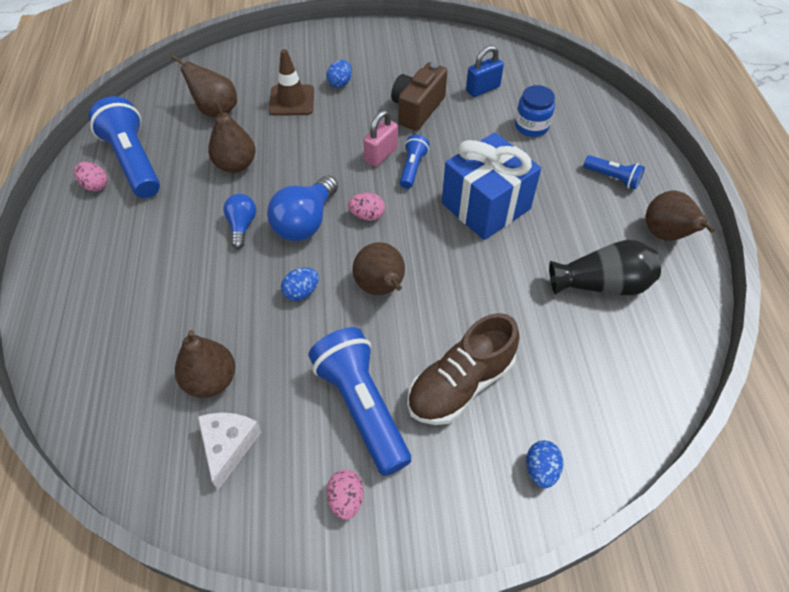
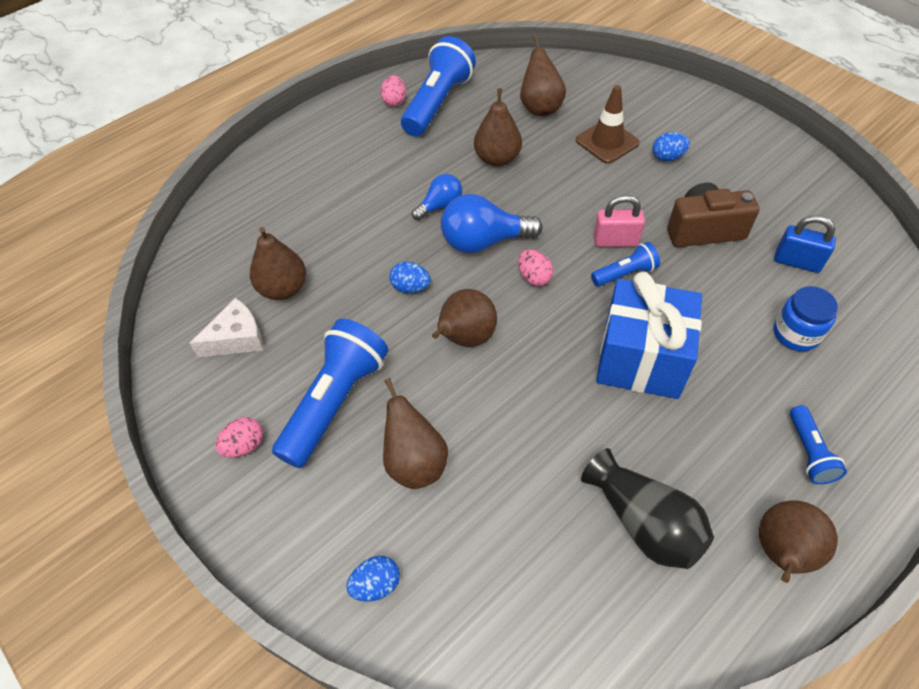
camera: 55 degrees right, 0 degrees up
(460, 384) = (415, 463): brown shoe -> brown pear

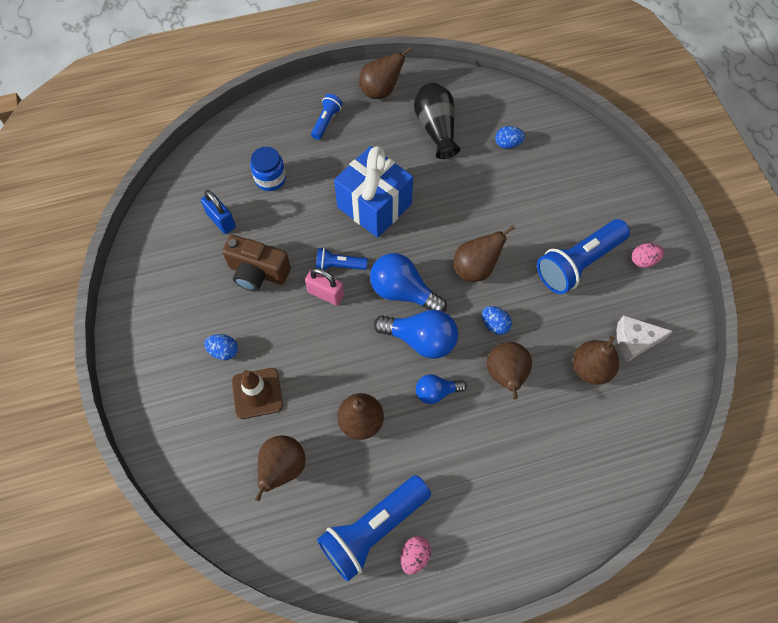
camera: 155 degrees left, 10 degrees up
(376, 585) = (587, 159): blue egg -> blue egg (507, 144)
(415, 463) = (543, 207): brown pear -> brown pear (506, 375)
(534, 277) = (403, 292): pink egg -> blue light bulb

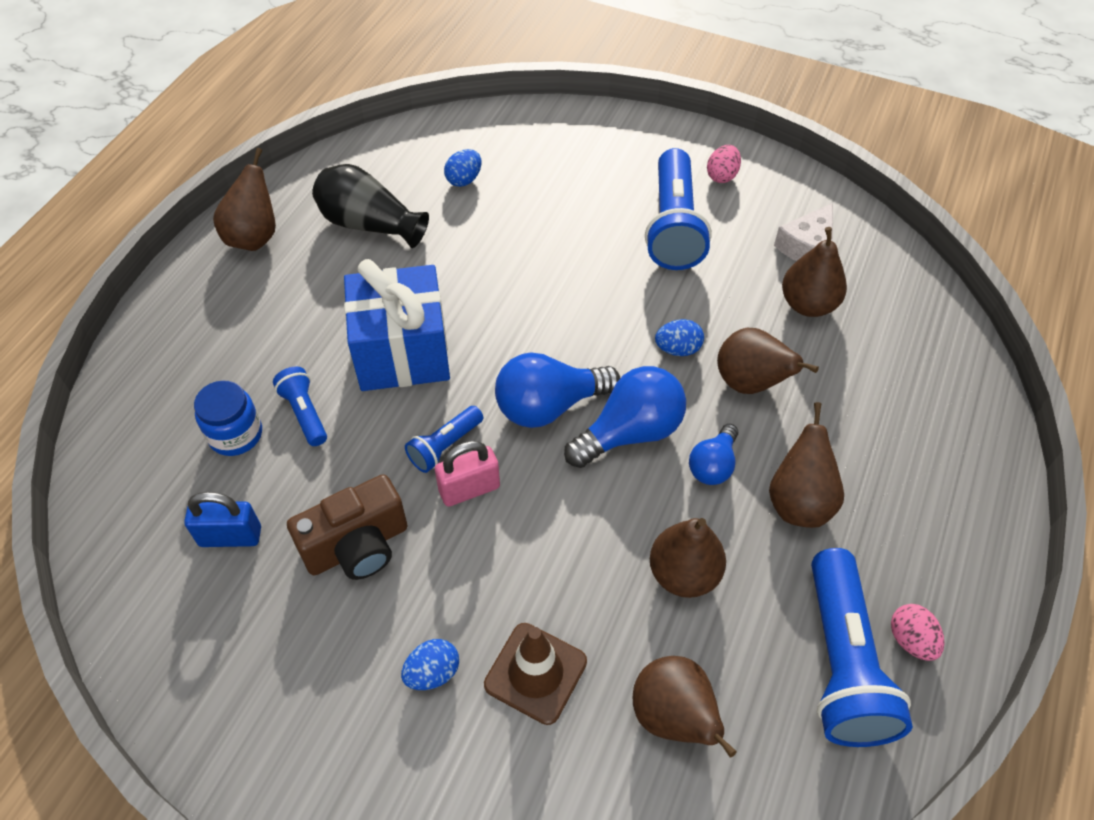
camera: 50 degrees left, 10 degrees down
(326, 121) = (227, 318): blue flashlight -> blue flashlight (304, 413)
(475, 268) = (589, 316): brown pear -> brown pear (799, 502)

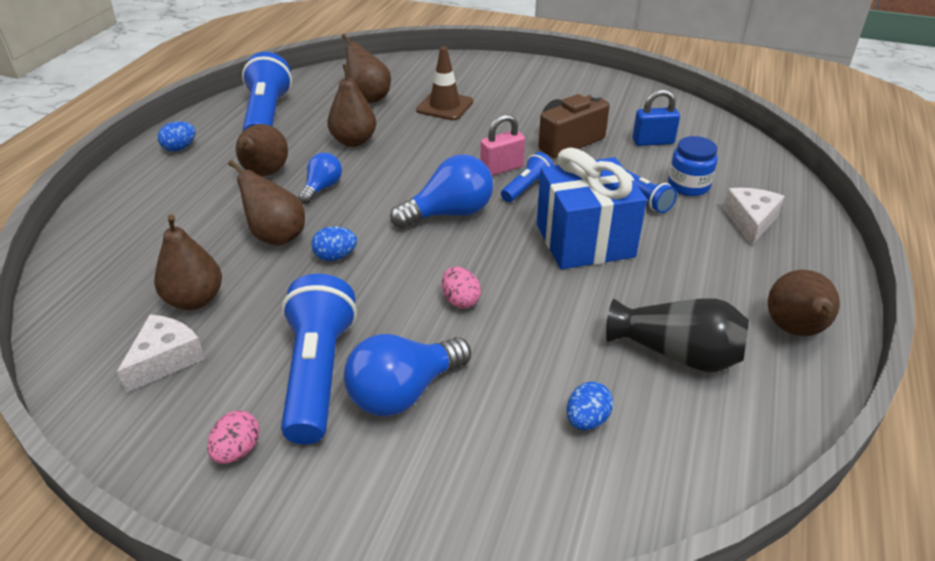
camera: 175 degrees right, 15 degrees down
(201, 368) = (750, 221): none -> white cheese
(432, 673) = (502, 104): blue egg -> blue egg (180, 148)
(630, 432) = (383, 202): blue light bulb -> blue light bulb (404, 392)
(911, 640) = (221, 125): pink egg -> pink egg (460, 300)

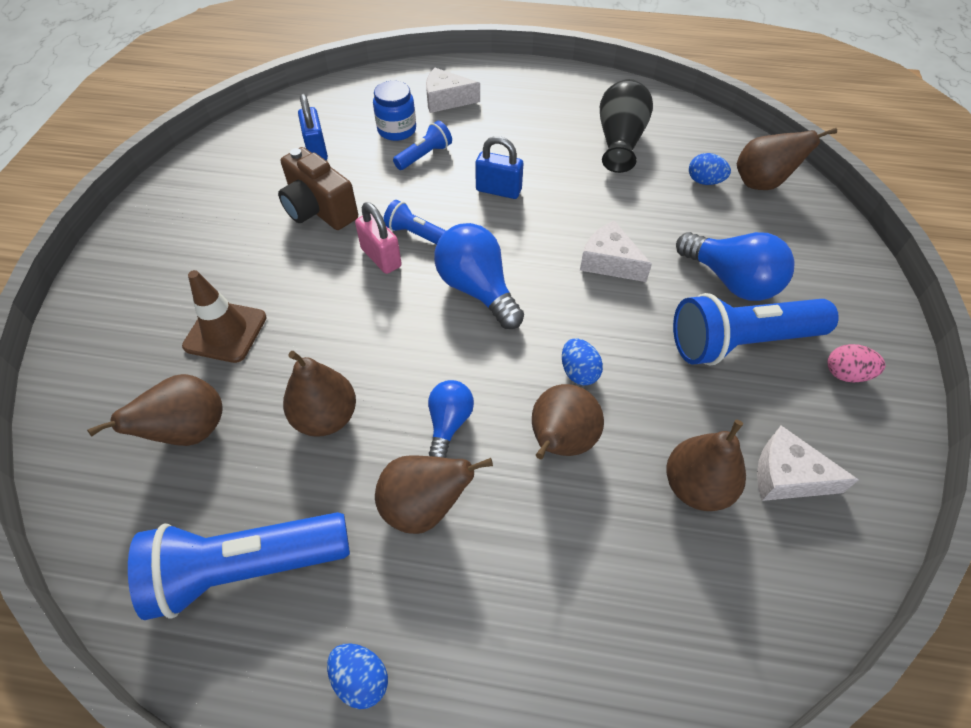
camera: 100 degrees left, 15 degrees up
(322, 188) = (449, 423): blue light bulb -> blue light bulb turned 90 degrees clockwise
(460, 300) = (609, 262): pink egg -> white cheese
(585, 241) = (498, 190): blue gift -> blue padlock
(795, 330) = (573, 90): brown pear -> brown pear (761, 183)

